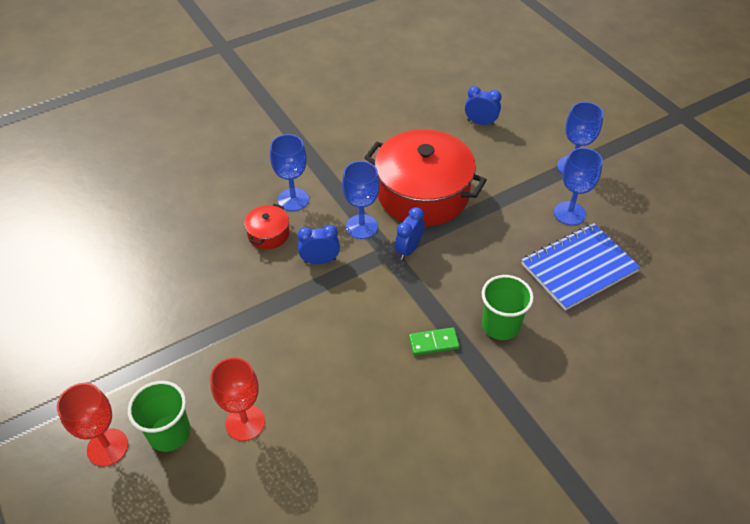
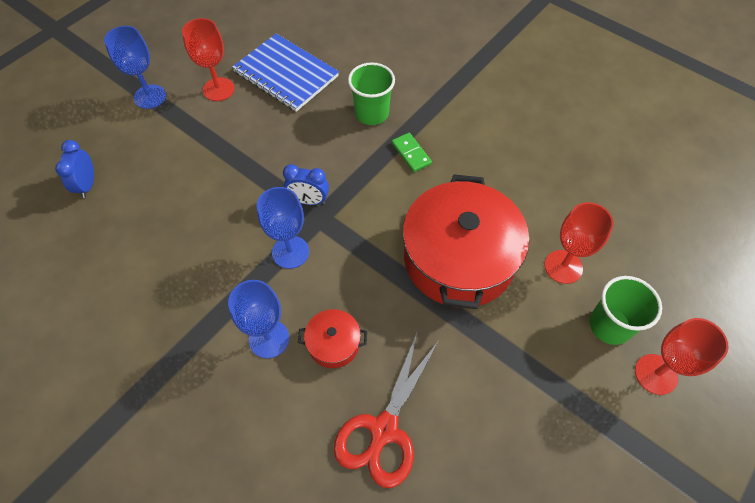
camera: 110 degrees left, 10 degrees up
(189, 245) = (384, 429): none -> red scissors
(320, 260) = (353, 275): blue clock -> none
(423, 194) = (223, 210): red pot -> red pot (459, 258)
(569, 213) = (218, 89): blue goblet -> red goblet

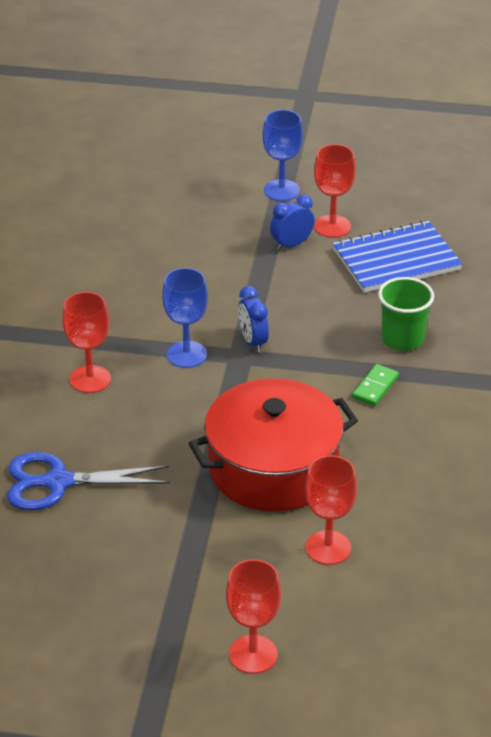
camera: 60 degrees right, 20 degrees down
(87, 185) = (153, 206): blue clock -> blue clock (291, 244)
(269, 339) = (90, 379): blue goblet -> red goblet
(286, 74) = (396, 259): blue notebook -> blue notebook turned 60 degrees clockwise
(334, 343) = (115, 420): red pot -> none
(384, 429) = (58, 482): red scissors -> blue scissors
(609, 325) = (284, 604): green cup -> none

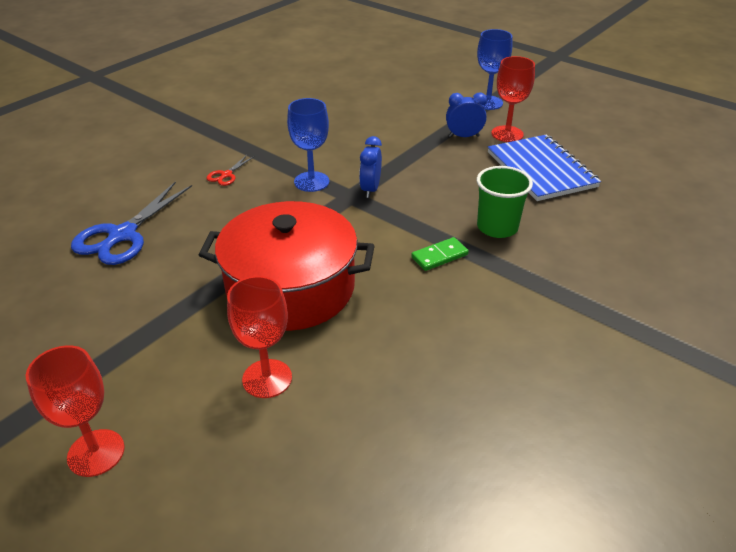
camera: 30 degrees right, 0 degrees up
(58, 482) = (123, 235): blue scissors -> blue scissors turned 90 degrees counterclockwise
(90, 379) = (226, 175): red goblet -> red scissors
(396, 259) = (541, 169): blue notebook -> blue notebook turned 60 degrees clockwise

